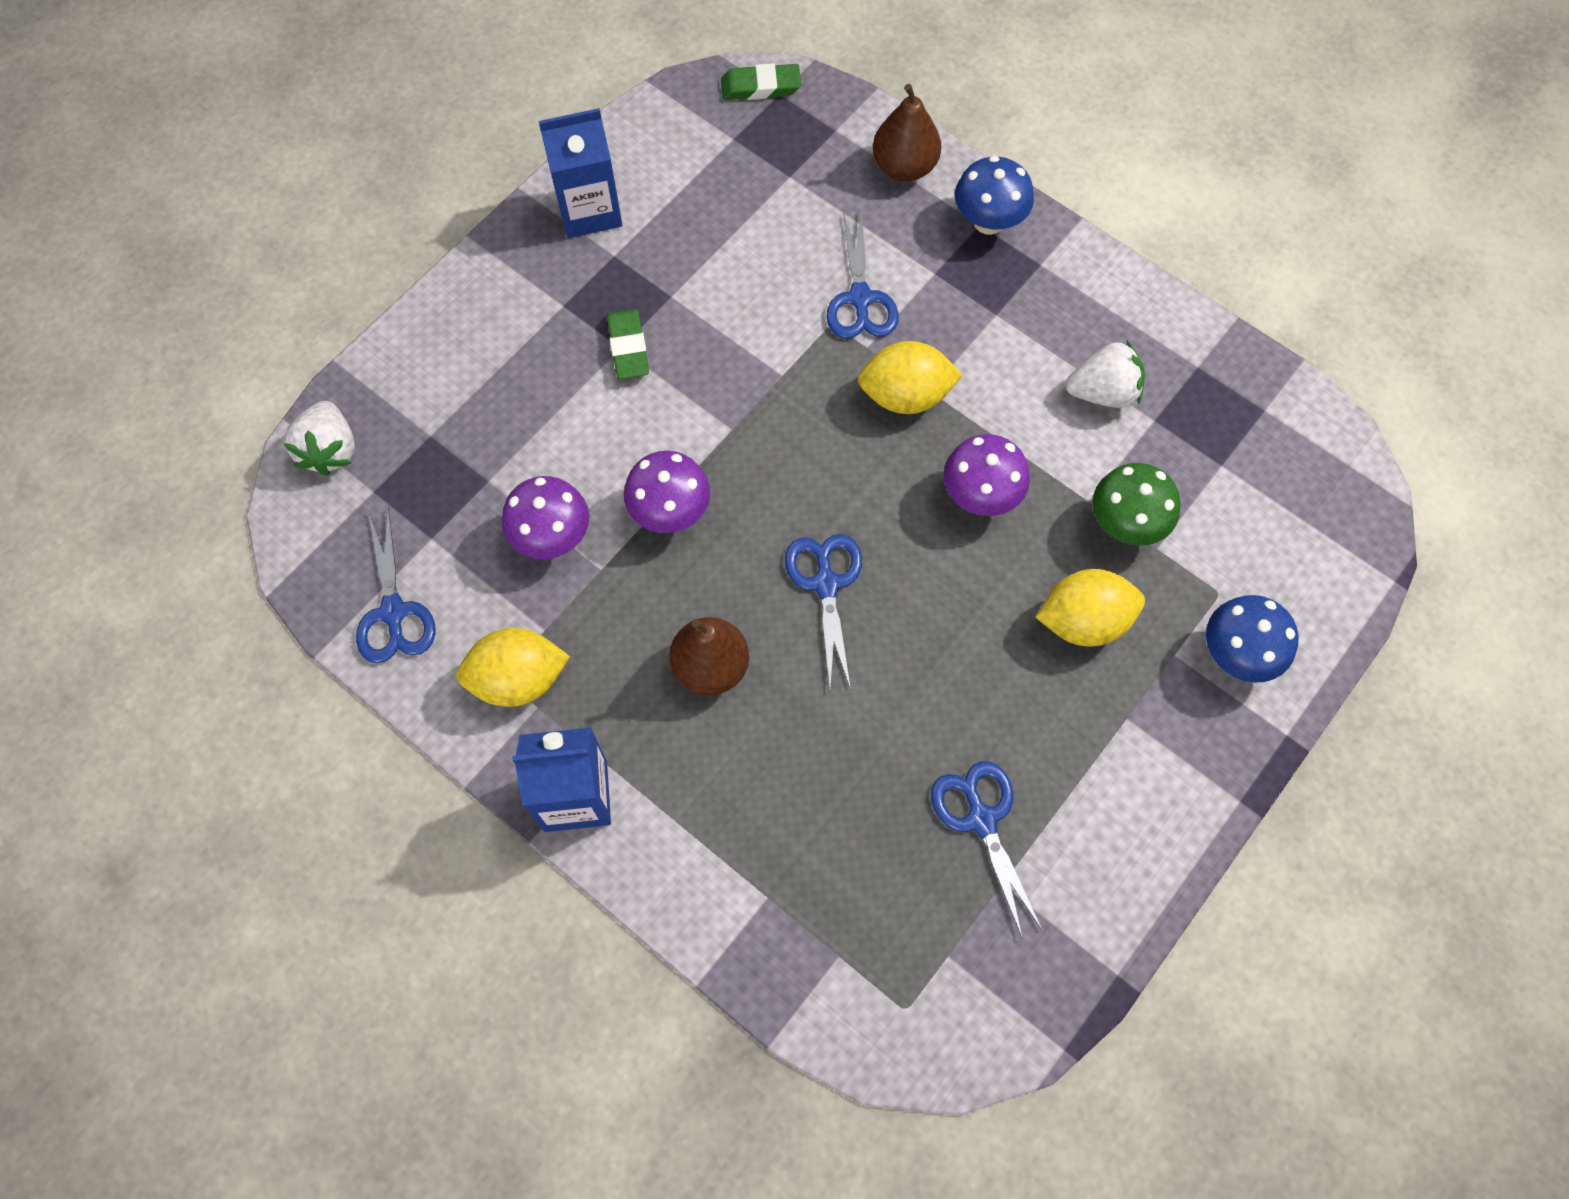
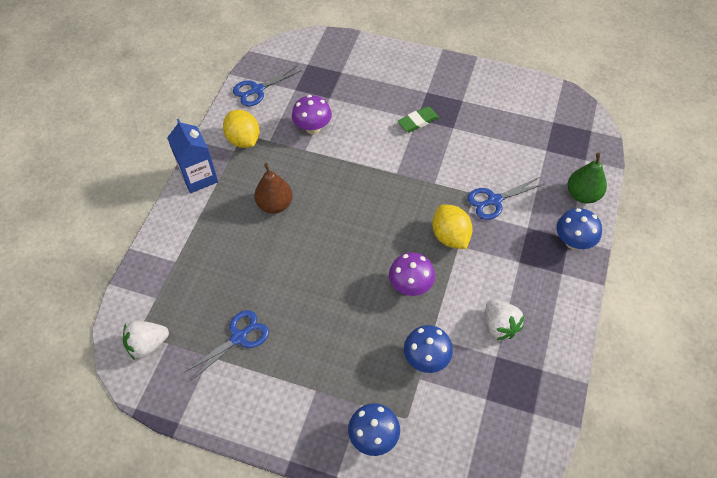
camera: 70 degrees right, 10 degrees down
(330, 450) = (319, 44): white strawberry -> white strawberry (148, 344)
(589, 210) = (480, 83): blue carton -> none
(670, 512) = (343, 164): purple mushroom -> none
(760, 87) = (590, 122): green eraser -> none
(826, 584) = (334, 235): blue scissors -> none
(904, 167) = (582, 195): brown pear -> green pear
(1083, 621) = (361, 354): yellow lemon -> none
(1125, 524) = (426, 359): green mushroom -> blue mushroom

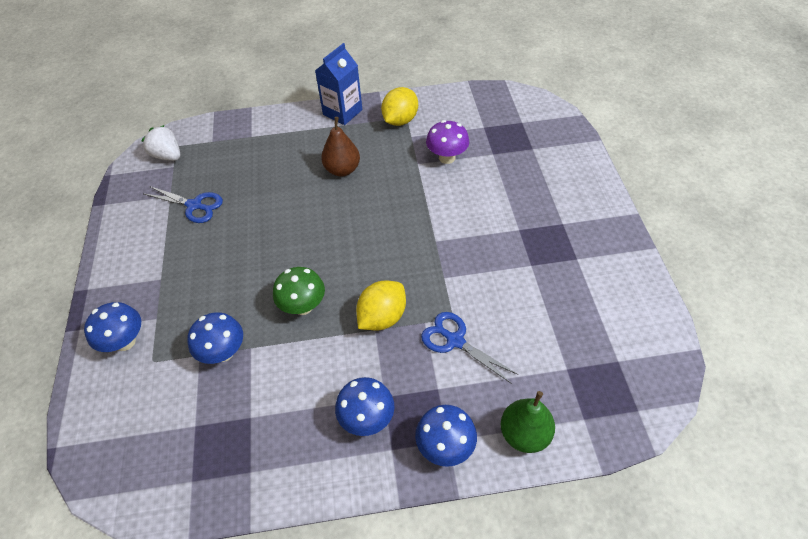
camera: 65 degrees right, 5 degrees down
(257, 90) = (463, 104): blue scissors -> none
(410, 286) = (303, 306): purple mushroom -> green mushroom
(418, 121) = (516, 232): green eraser -> none
(500, 325) = (290, 407): white strawberry -> none
(532, 279) = (367, 419): none -> blue mushroom

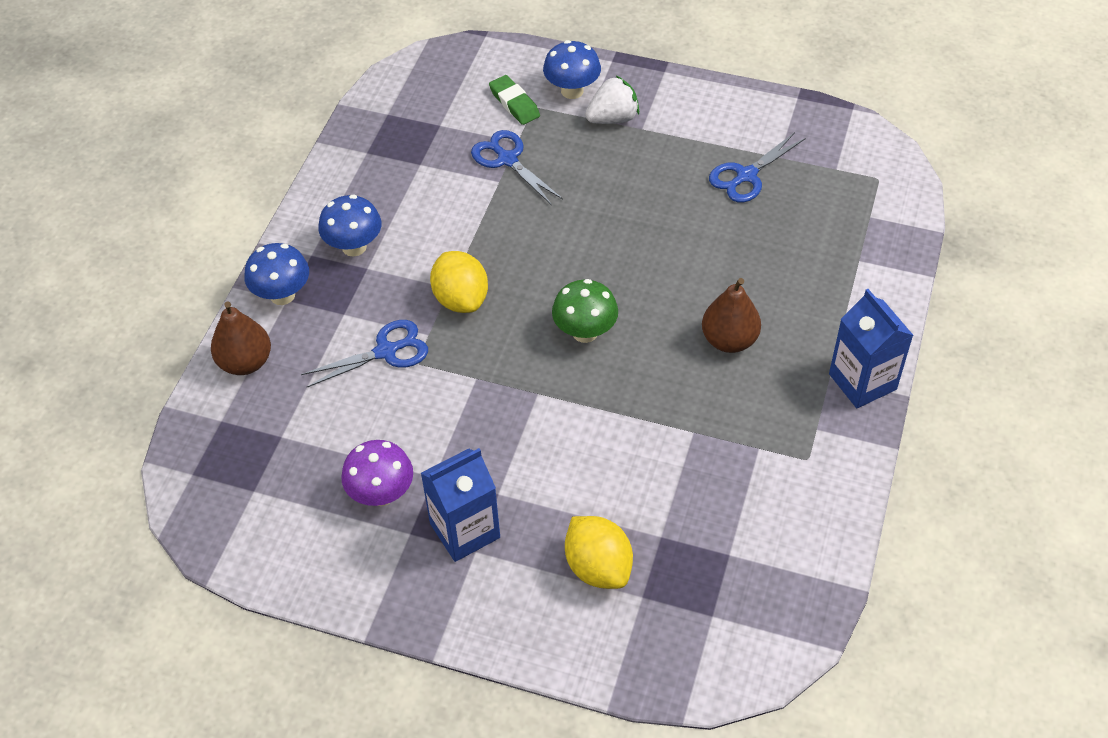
camera: 115 degrees right, 0 degrees up
(151, 378) = (514, 103): none -> green eraser
(167, 156) = (861, 166): white strawberry -> white strawberry (613, 118)
(223, 352) = (507, 159): blue mushroom -> blue scissors
(303, 306) = (523, 236): green mushroom -> green mushroom (585, 332)
(400, 120) = (804, 448): yellow lemon -> yellow lemon (598, 567)
(447, 158) = (685, 472): purple mushroom -> purple mushroom (381, 494)
(524, 434) = (245, 362): green pear -> brown pear
(554, 233) = (465, 530): none -> blue carton

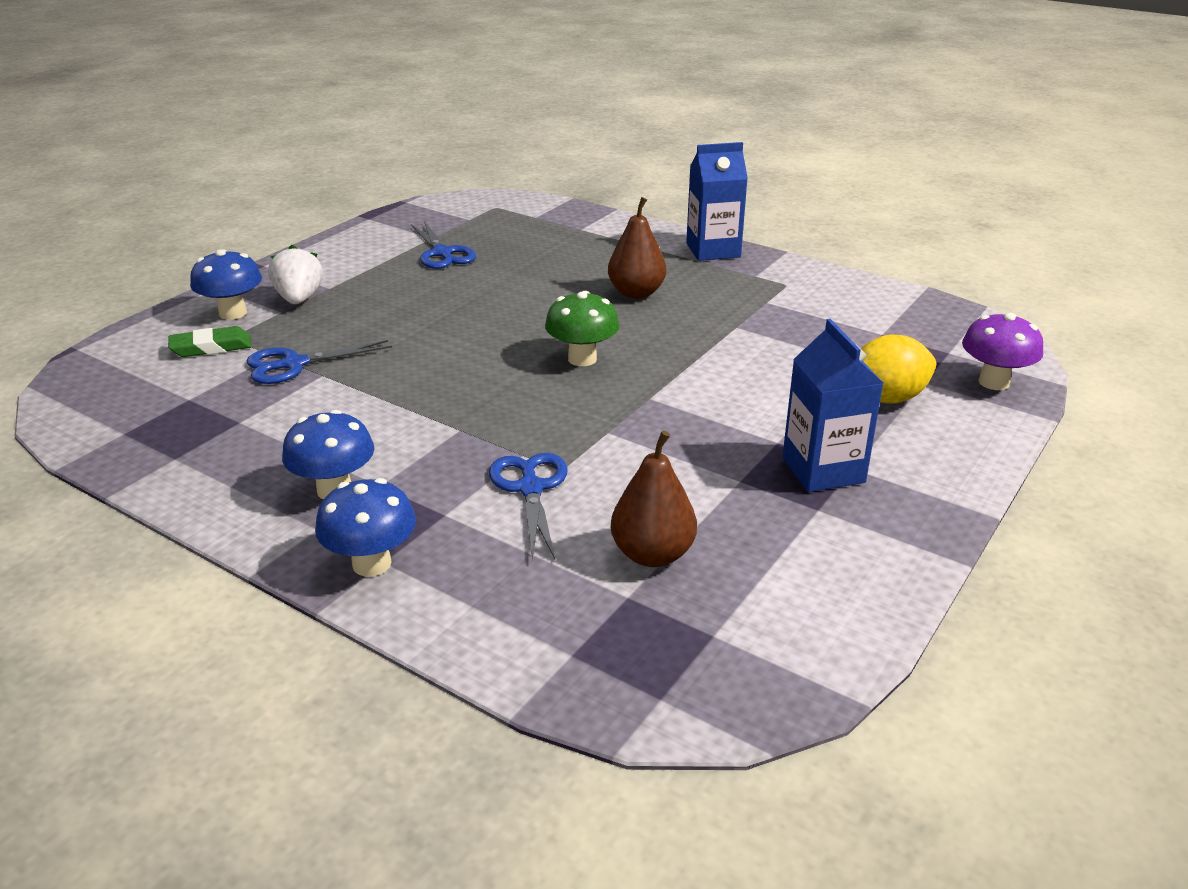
camera: 75 degrees left, 20 degrees down
(245, 362) = (474, 615): brown pear -> brown pear (652, 554)
(381, 494) = (754, 522): purple mushroom -> purple mushroom (994, 382)
(461, 299) = (483, 424): yellow lemon -> none

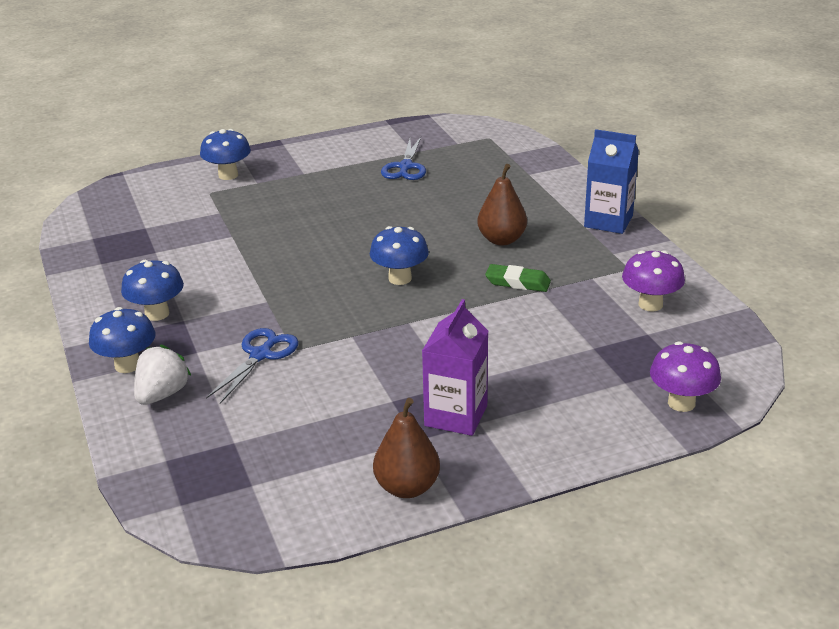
camera: 35 degrees right, 0 degrees up
(211, 347) = (191, 196): green eraser -> green eraser (517, 282)
(294, 364) = (224, 223): blue scissors -> none
(299, 299) = (276, 176): white strawberry -> white strawberry (162, 394)
(582, 359) = (400, 278): green mushroom -> blue mushroom
(652, 554) = (278, 424): brown pear -> brown pear (407, 487)
(823, 470) = (456, 416): blue carton -> purple carton
(849, 308) = (650, 304): none -> purple mushroom
(886, 398) = (575, 383): yellow lemon -> none

